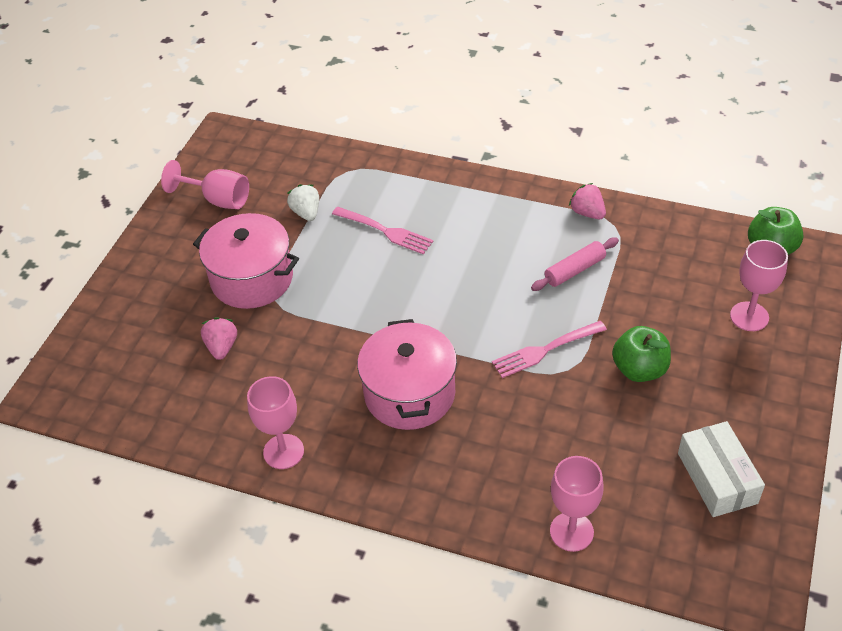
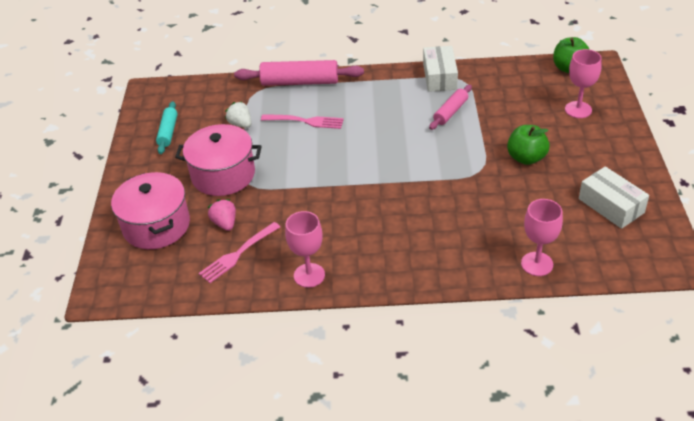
camera: 20 degrees left, 5 degrees down
(218, 199) = (168, 132): pink goblet -> turquoise rolling pin
(406, 172) = (300, 82): none -> pink rolling pin
(409, 393) = (379, 214): pink pot -> pink pot (156, 226)
(546, 349) = (458, 163): pink fork -> pink fork (238, 253)
(587, 213) = (439, 77): pink strawberry -> white box

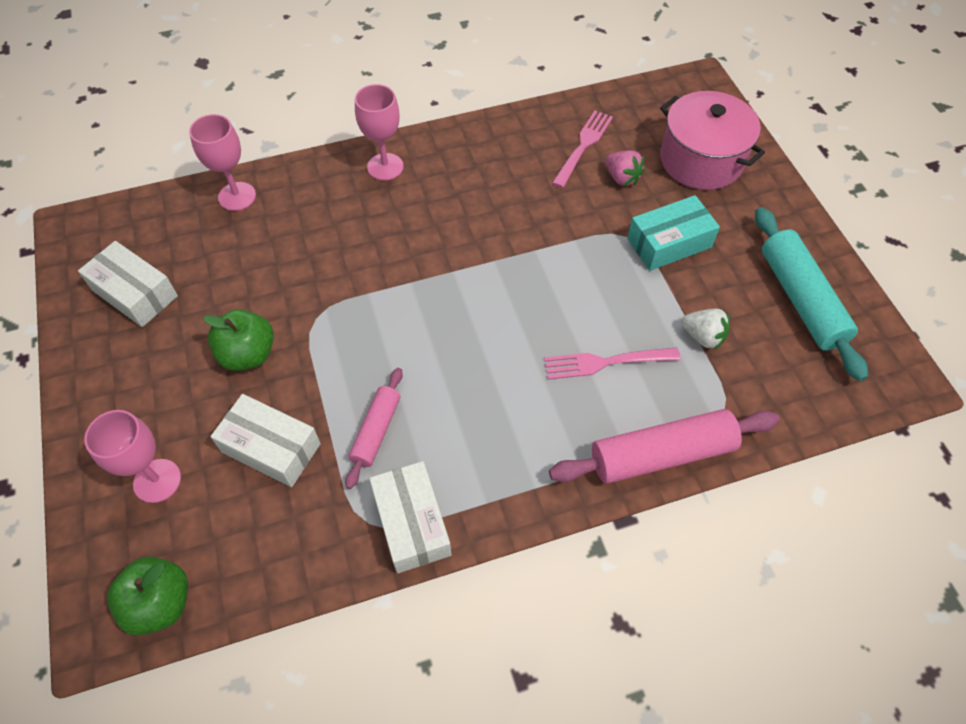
camera: 160 degrees right, 15 degrees up
(168, 132) = (800, 299): turquoise rolling pin -> turquoise rolling pin, size x1.71
(223, 175) = (669, 243): pink pot -> turquoise box
(309, 275) = (492, 138): pink goblet -> pink goblet (385, 167)
(512, 113) = (271, 448): none -> white box

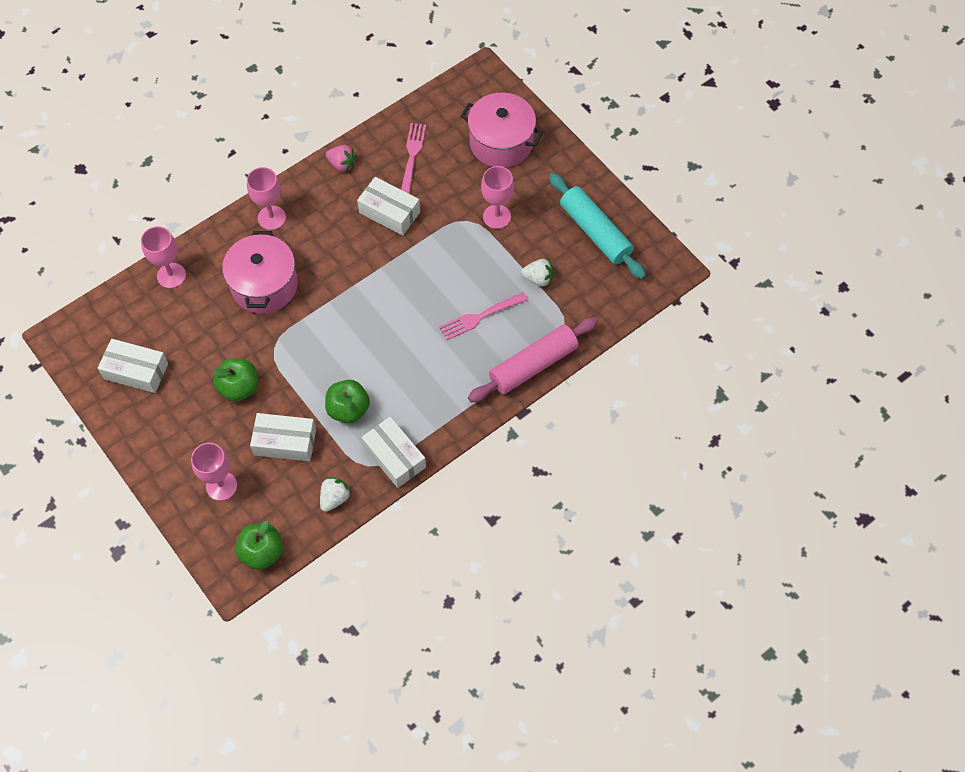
camera: 20 degrees left, 5 degrees up
(300, 556) = (334, 498): none -> white strawberry
(340, 239) = (264, 285): none -> pink pot
(376, 431) = (348, 409): pink rolling pin -> green apple
(531, 200) = (389, 212): none -> white box
(622, 178) = (448, 174): pink strawberry -> pink strawberry (342, 164)
(669, 243) = (497, 217): turquoise box -> pink goblet

